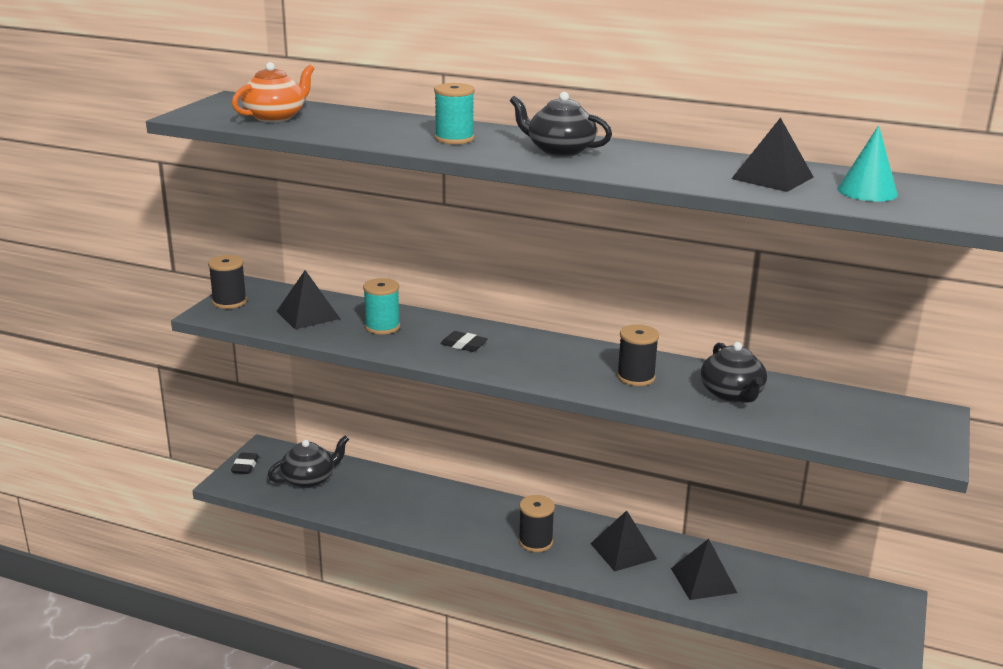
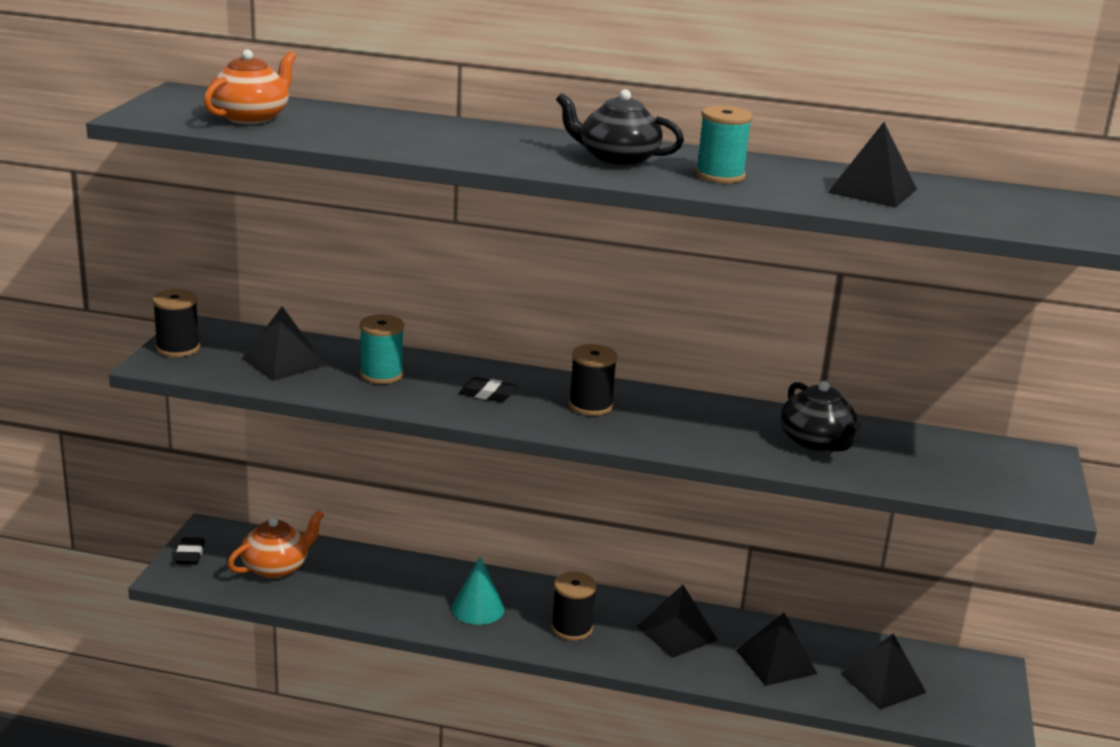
camera: 10 degrees left, 0 degrees up
(309, 479) = (277, 567): black teapot -> orange teapot
(454, 139) = (485, 145): turquoise spool -> turquoise spool (720, 175)
(636, 377) = (701, 426): black spool -> black spool (590, 406)
(794, 604) = (883, 683): none -> black pyramid
(867, 191) = (981, 206): turquoise cone -> turquoise cone (478, 608)

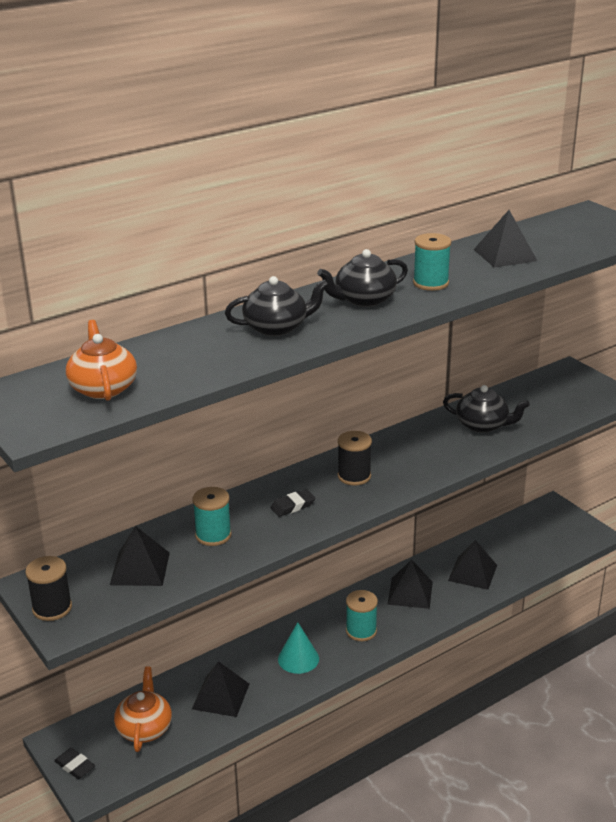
camera: 45 degrees left, 5 degrees up
(483, 143) = (277, 328): none -> black teapot
(572, 628) = (361, 631): black spool -> turquoise spool
(883, 683) = (527, 548): black pyramid -> black pyramid (221, 696)

